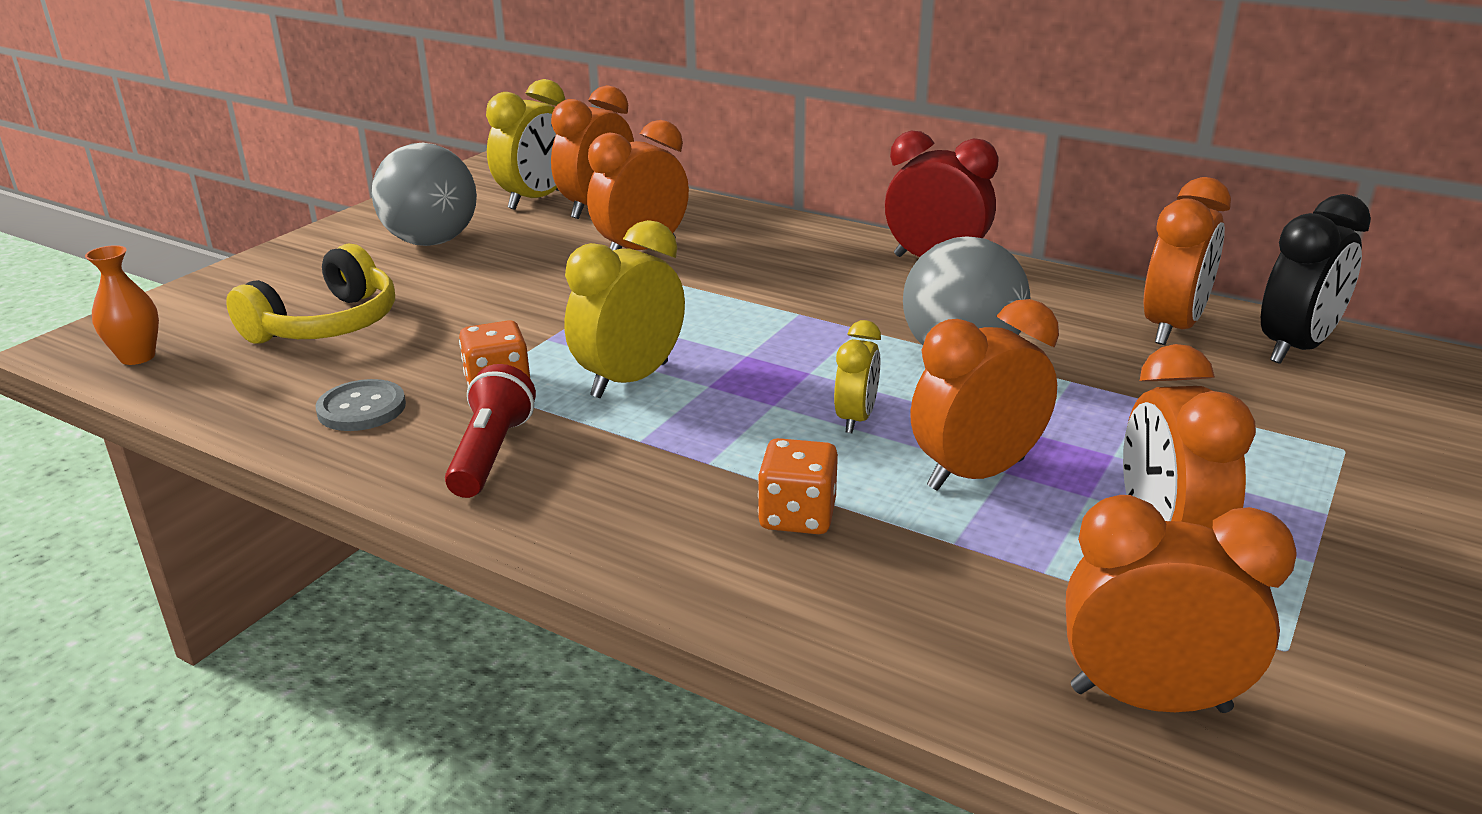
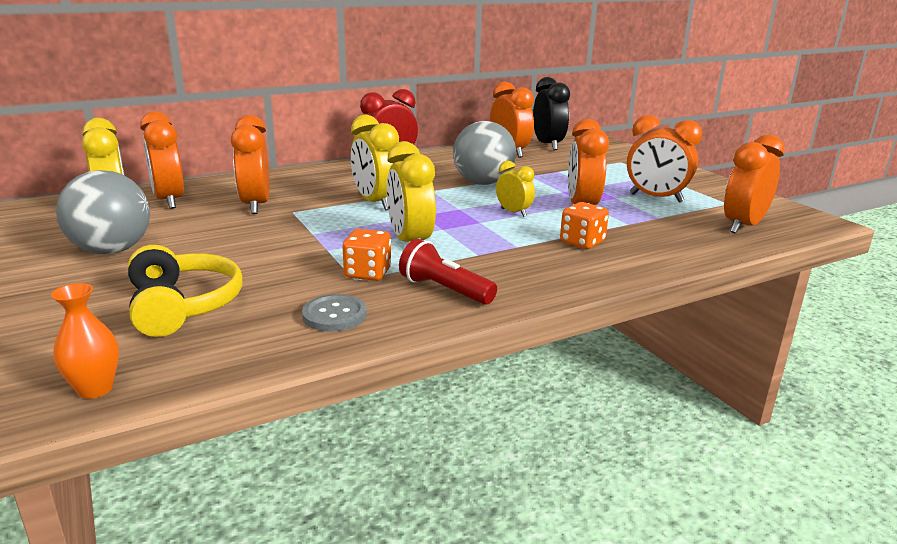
camera: 60 degrees left, 5 degrees down
(749, 310) = (376, 203): none -> yellow clock

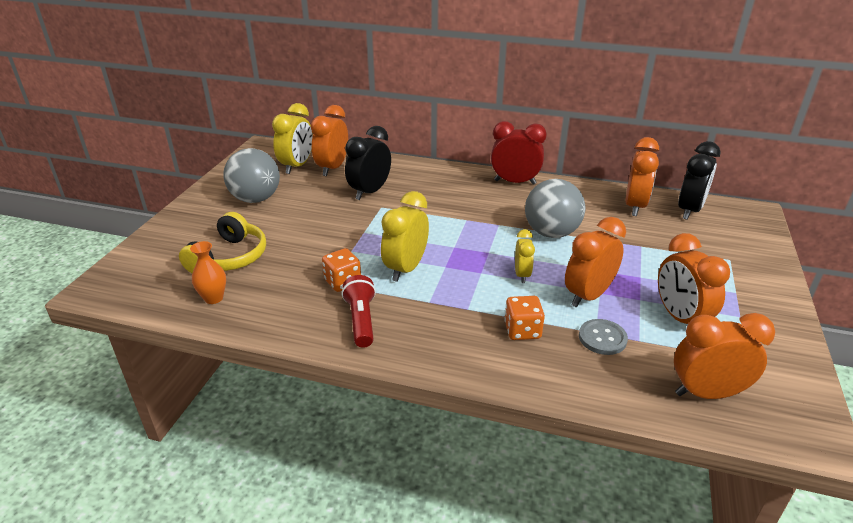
camera: 45 degrees right, 10 degrees up
(95, 389) = (135, 292): orange vase -> orange vase (214, 298)
(256, 205) = (369, 192): orange clock -> black clock
(334, 315) = (279, 305): grey button -> grey button (602, 338)
(376, 203) = (442, 221): yellow clock -> none

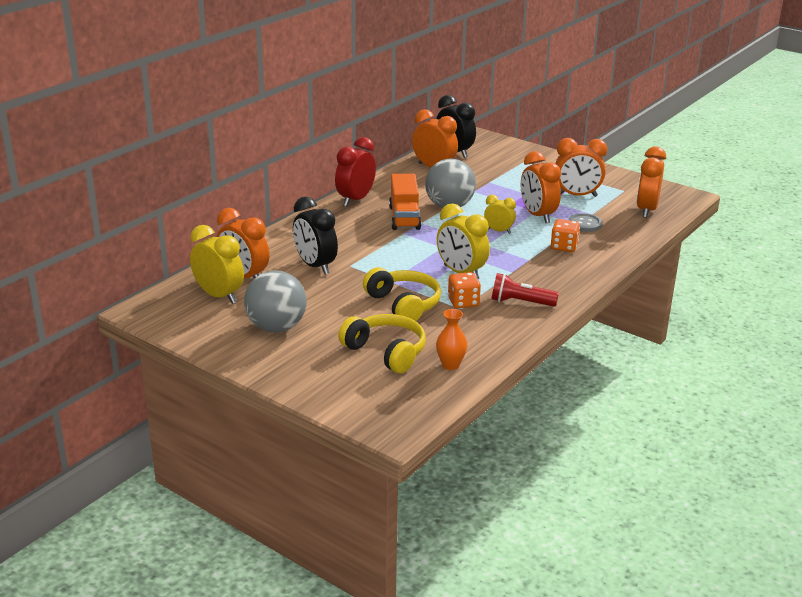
camera: 70 degrees left, 5 degrees down
(321, 249) = (404, 304): none -> yellow headphones
(501, 213) = (404, 218): none -> orange truck

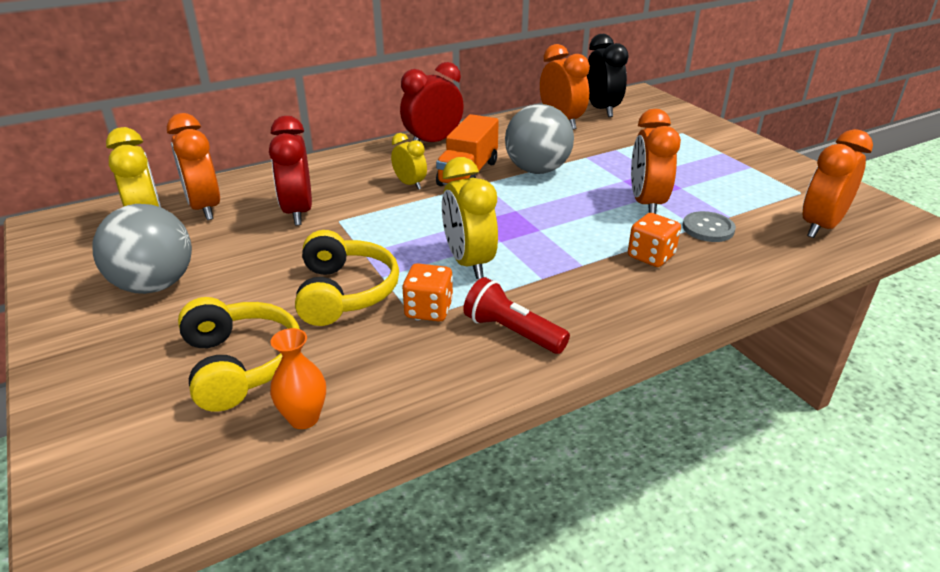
camera: 25 degrees right, 5 degrees up
(315, 266) = (298, 212): black clock -> red clock
(498, 231) = (574, 214): yellow clock -> yellow clock (410, 184)
(577, 195) = (724, 187): orange clock -> none

